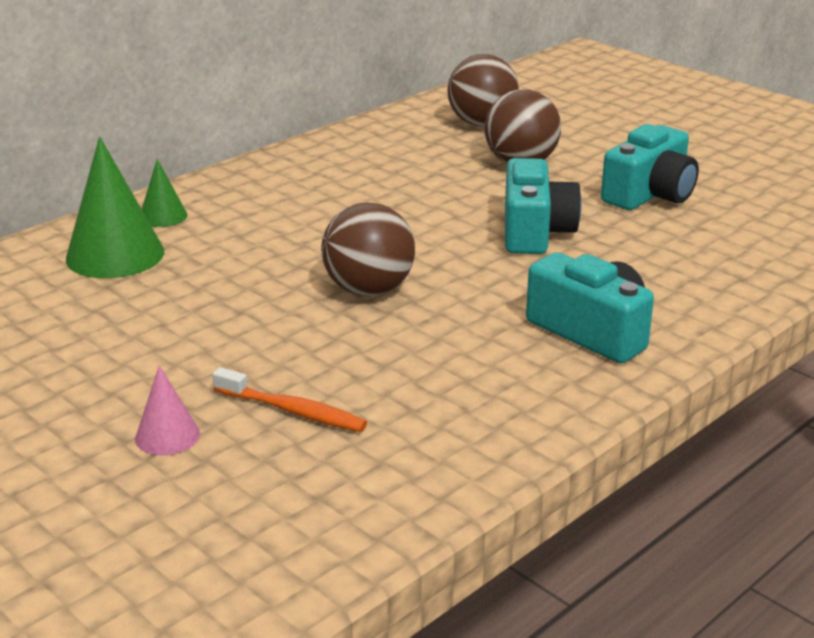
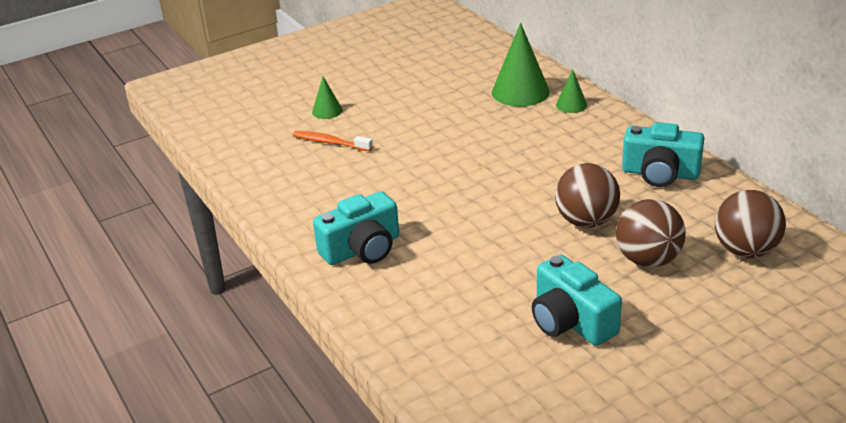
camera: 105 degrees right, 5 degrees up
(167, 436) = (327, 111): pink cone -> green cone
(293, 411) = (330, 143): orange toothbrush -> orange toothbrush turned 75 degrees clockwise
(369, 290) = (447, 172): brown ball -> brown ball (586, 221)
(535, 231) = (513, 247): turquoise camera -> turquoise camera (660, 173)

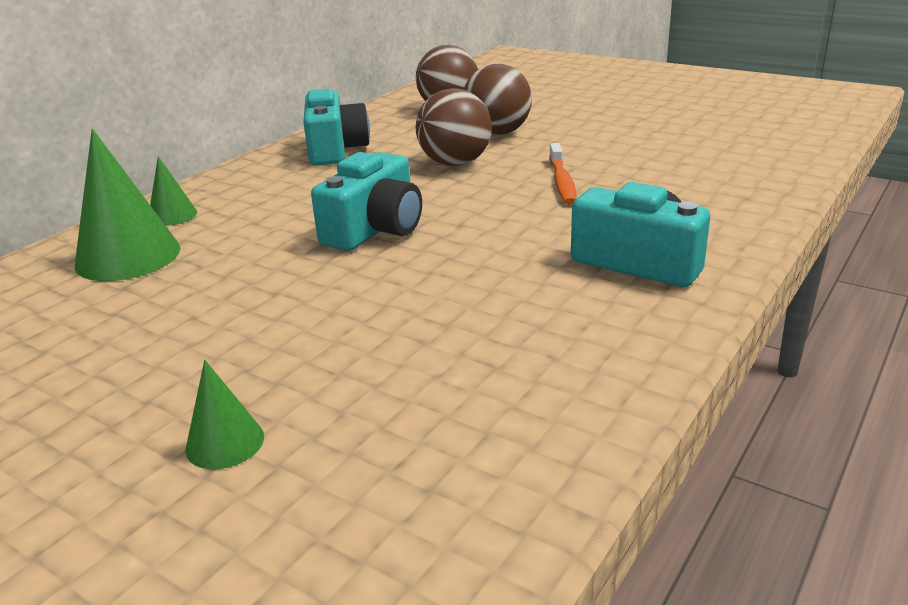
camera: 115 degrees left, 5 degrees down
(330, 143) = (365, 389): orange toothbrush -> orange toothbrush (562, 182)
(571, 321) = (623, 143): turquoise camera -> turquoise camera (375, 229)

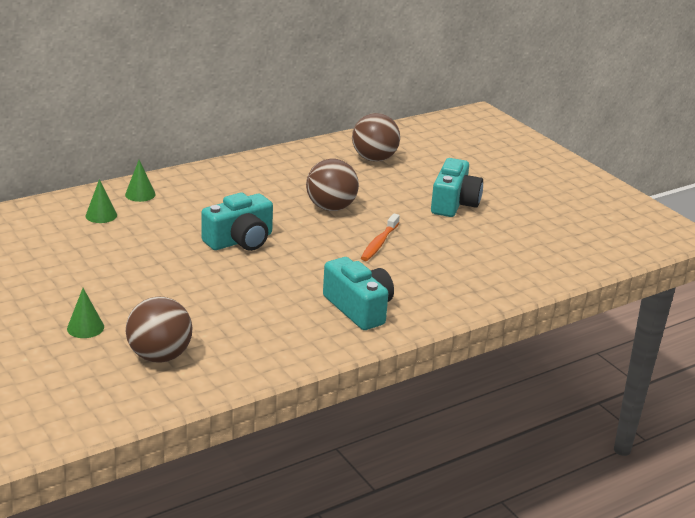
camera: 20 degrees right, 0 degrees up
(128, 256) = (101, 215): green cone -> green cone, size x0.52
(335, 149) = (269, 172): turquoise camera -> turquoise camera (454, 203)
(497, 133) = (383, 191): brown ball -> brown ball (159, 356)

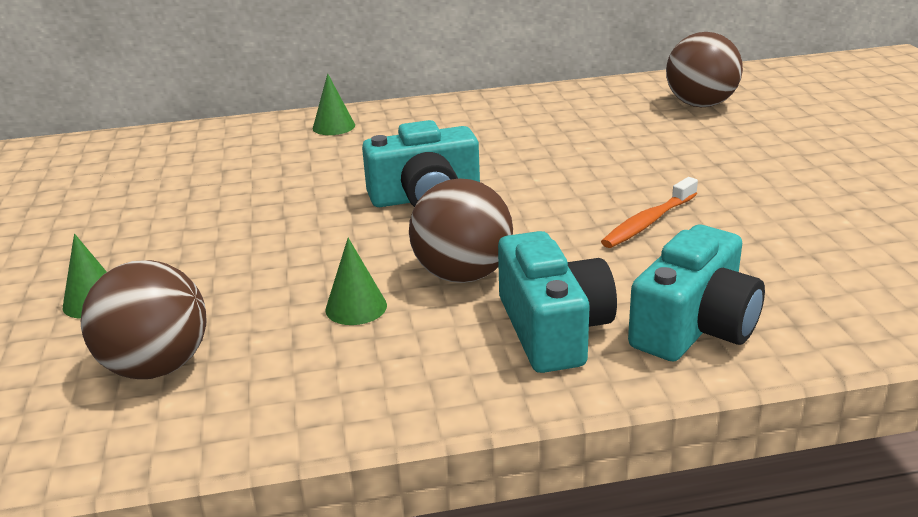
camera: 25 degrees right, 0 degrees up
(101, 215) = (261, 148): green cone -> green cone (356, 307)
(331, 208) = (596, 163): brown ball -> brown ball (463, 275)
(454, 203) = (808, 173): turquoise camera -> turquoise camera (694, 327)

